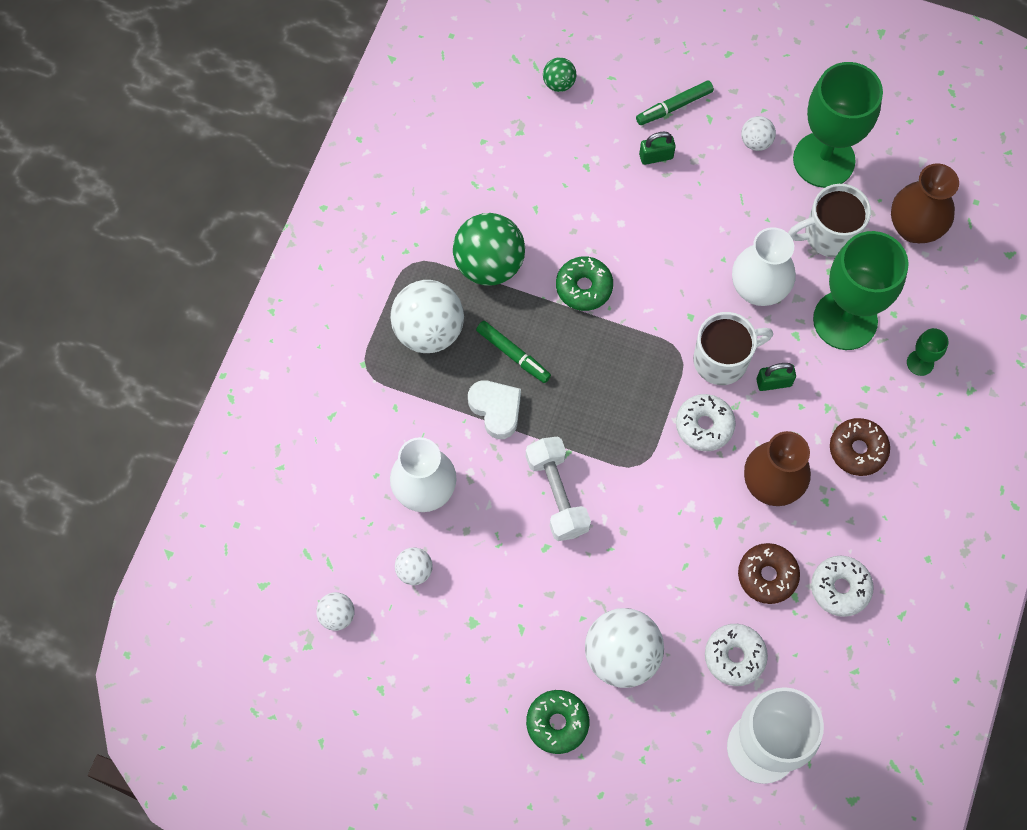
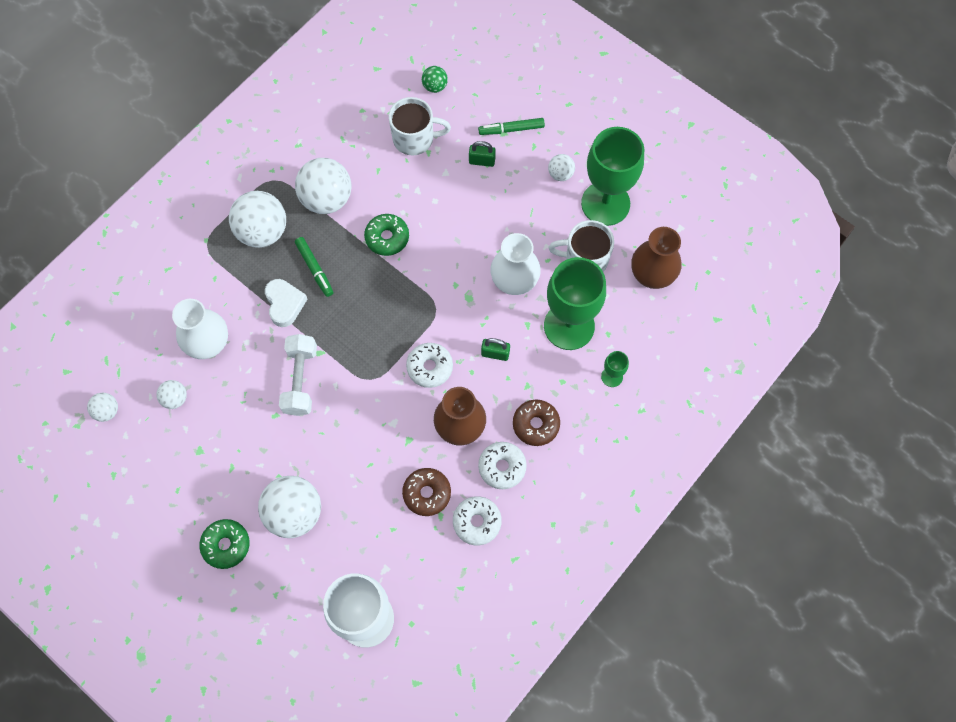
camera: 20 degrees right, 0 degrees up
(489, 264) = (326, 199): green ball -> white ball
(722, 359) = (464, 324): white mug -> white mug (414, 138)
(734, 656) = (376, 544): white donut -> white donut (502, 467)

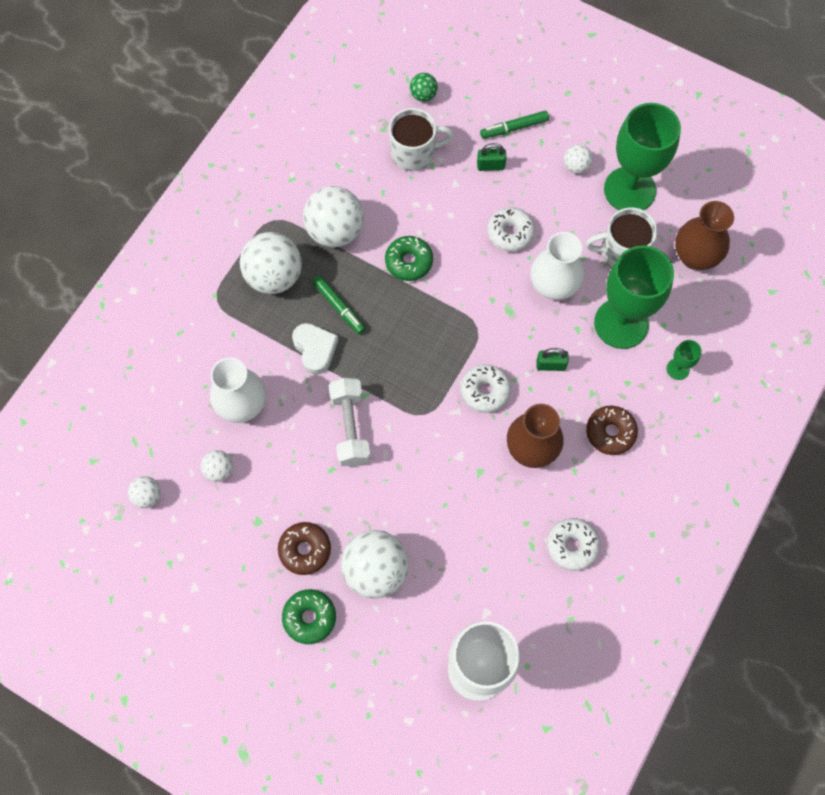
camera: 10 degrees left, 0 degrees up
(427, 493) = (512, 525): brown donut -> brown donut (305, 550)
(502, 467) = (585, 483): white donut -> white donut (510, 233)

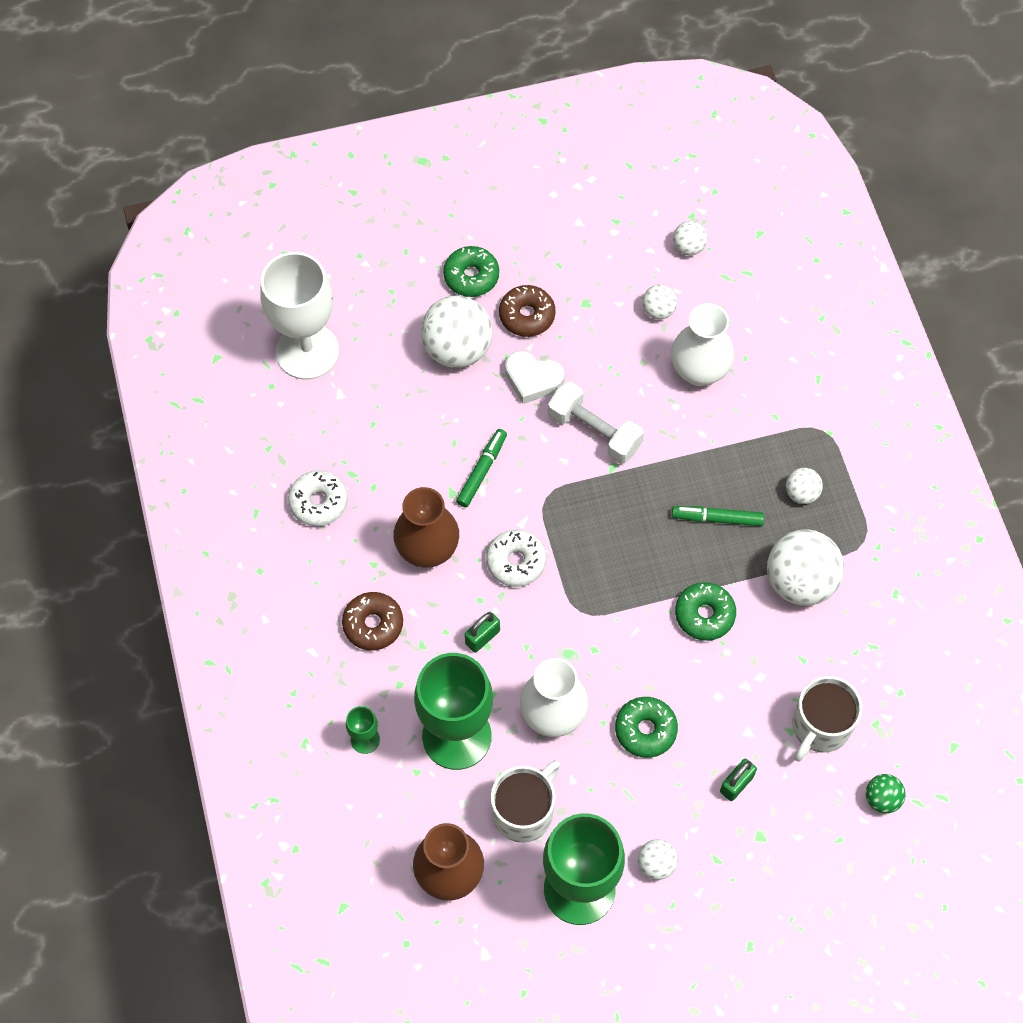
camera: 135 degrees right, 5 degrees down
(274, 276) = (801, 493): white ball -> white ball, size x0.49
(315, 349) = (694, 466): white heart -> white heart (533, 379)
(510, 233) = (645, 730): white donut -> green donut
(514, 128) = (758, 849): green marker -> green marker (482, 471)

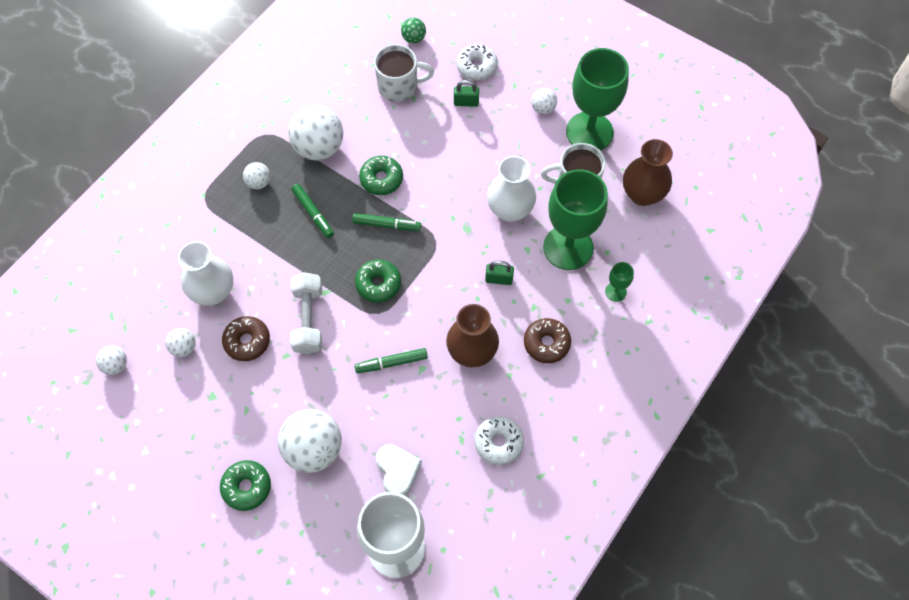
camera: 130 degrees left, 0 degrees up
(516, 562) = (435, 297): white donut -> white donut (477, 67)
(527, 316) = (251, 425): brown donut -> brown donut (247, 341)
(533, 379) = (299, 384): white heart -> white heart (397, 471)
(641, 578) = (387, 225): none -> green marker
(645, 730) = (476, 161): green donut -> green donut (378, 284)

